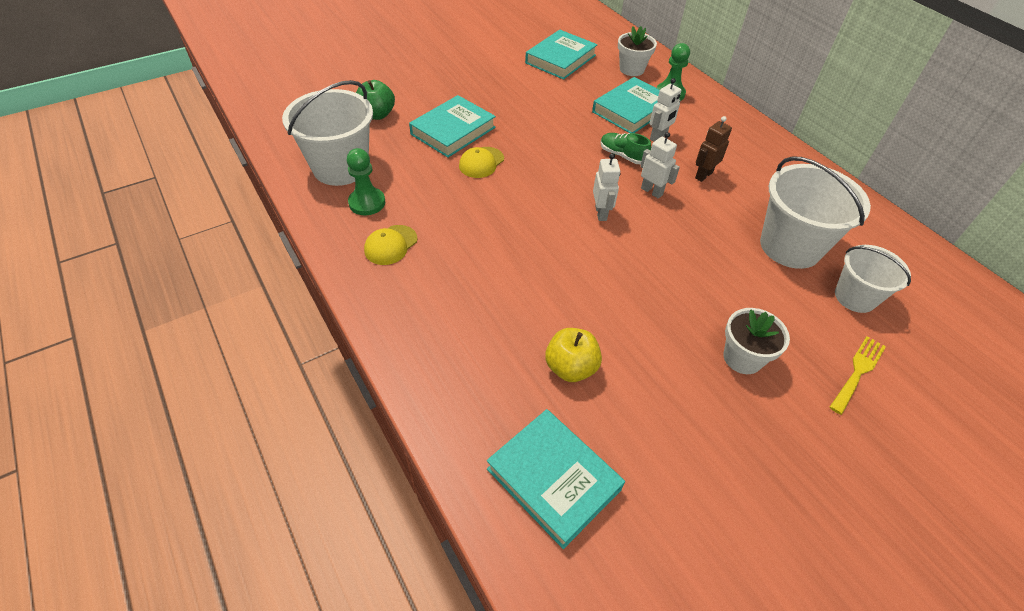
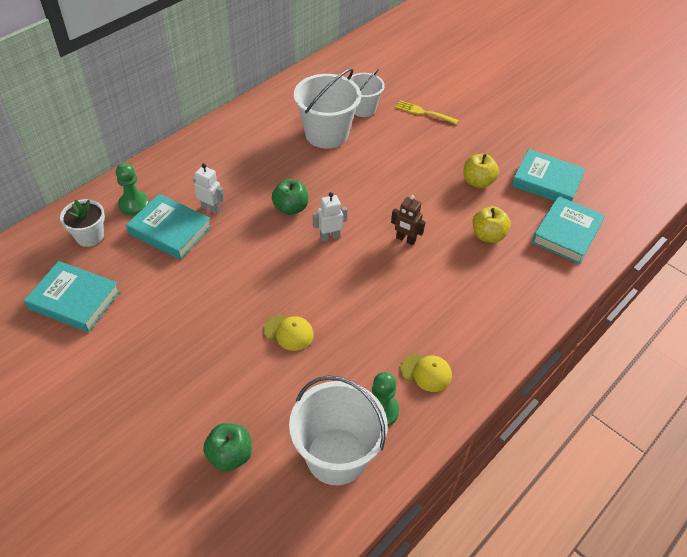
camera: 105 degrees left, 0 degrees up
(453, 131) = (242, 369): turquoise book -> turquoise book (546, 181)
(622, 155) = (246, 230): green shoe -> none
(652, 191) = (290, 208): white robot -> green apple
(684, 393) = (477, 182): none -> yellow apple
(703, 175) = (258, 178): brown robot -> brown robot (405, 239)
(742, 358) = (438, 158): white flower pot -> none

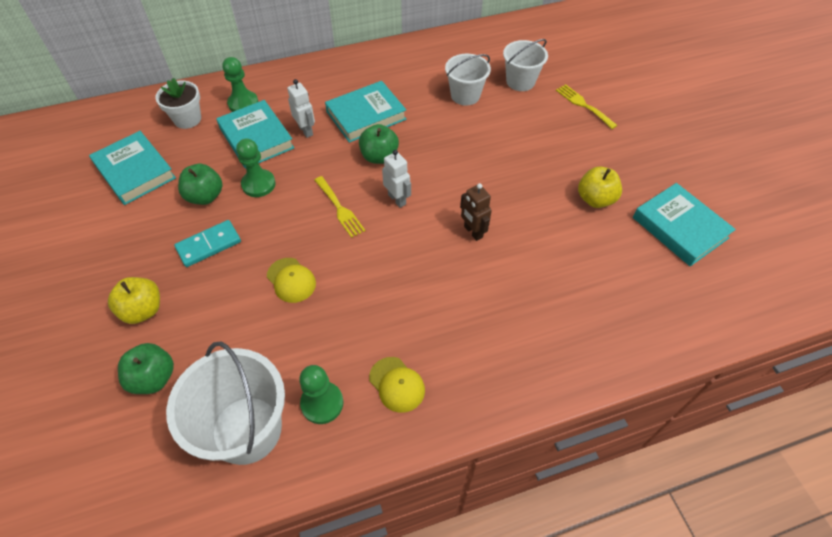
camera: 30 degrees right, 5 degrees up
(161, 296) = (205, 196): none -> green apple
(196, 334) = (209, 245): none -> turquoise domino
(202, 268) = (258, 184): none -> green pawn
(288, 261) = (340, 209): none -> yellow fork
(326, 134) = (465, 95): white bucket -> white bucket, size x0.62
(329, 236) = (397, 199): white robot -> white robot turned 45 degrees clockwise
(488, 235) = (567, 263): yellow apple -> yellow apple (143, 310)
(566, 233) = (665, 296): turquoise book -> turquoise book (366, 115)

